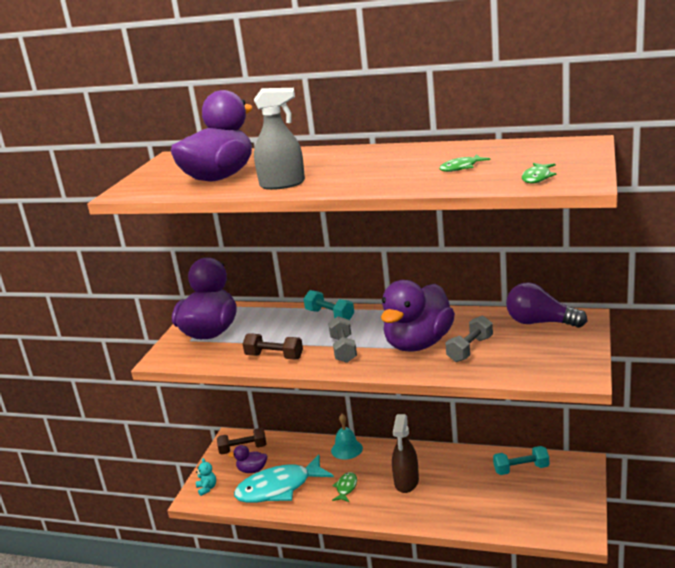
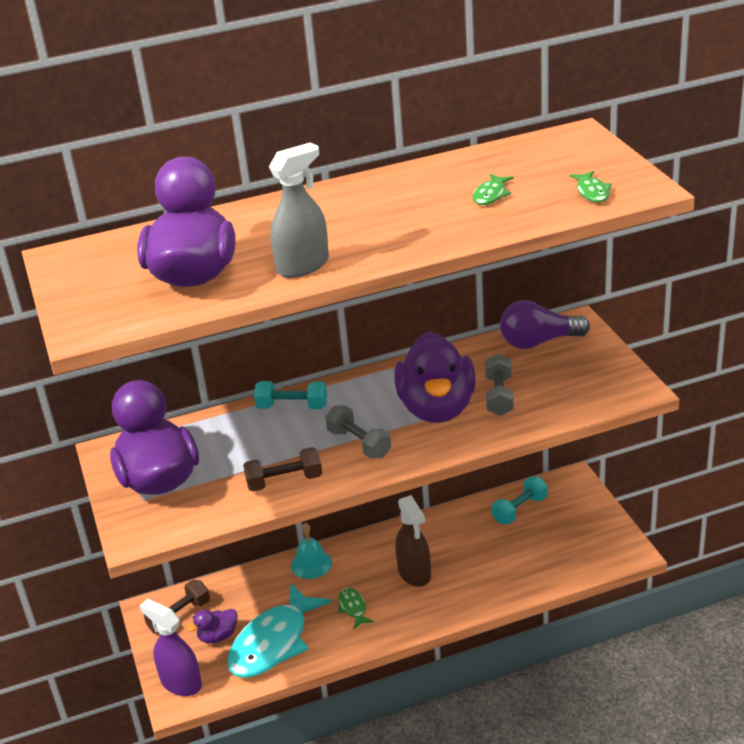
camera: 35 degrees left, 10 degrees up
(207, 488) = (181, 682): turquoise teddy bear -> purple spray bottle

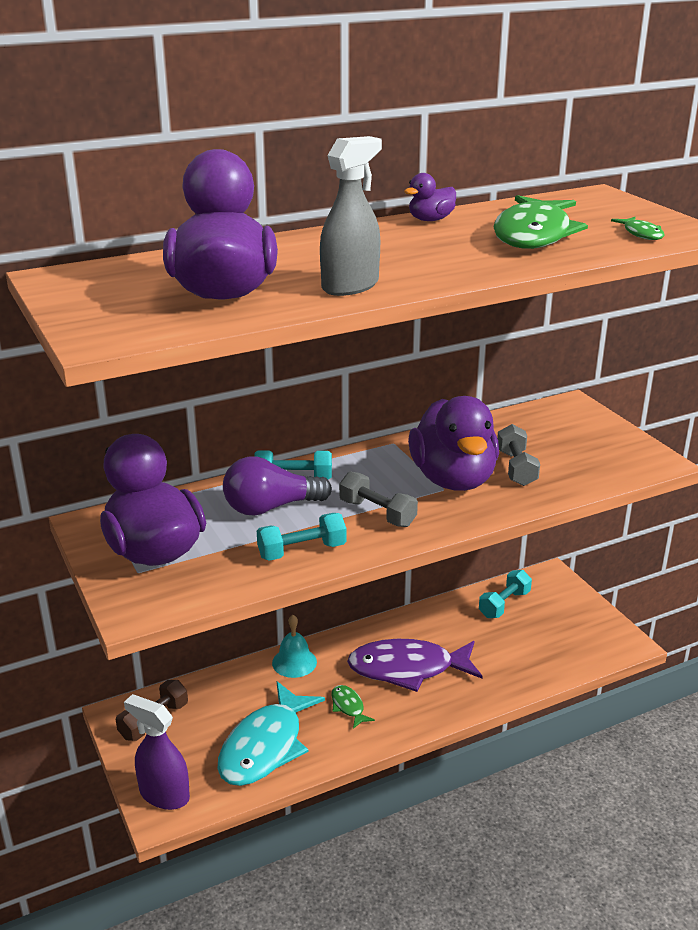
camera: 10 degrees left, 5 degrees down
(218, 636) = (201, 741): purple duck -> purple duck (430, 220)
(284, 481) = (302, 551): brown dumbbell -> turquoise dumbbell
(414, 573) = (408, 669): brown spray bottle -> purple fish
(491, 195) = (533, 235): green fish -> green fish, size x2.31
(538, 342) = (540, 420): purple light bulb -> purple light bulb (271, 507)

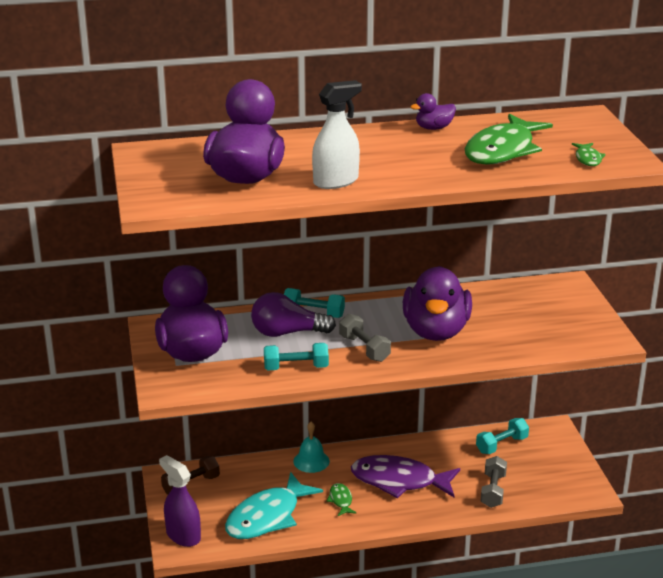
camera: 15 degrees right, 0 degrees up
(350, 286) = (336, 181): grey spray bottle -> white spray bottle
(516, 468) = (491, 329): grey dumbbell -> grey dumbbell (493, 491)

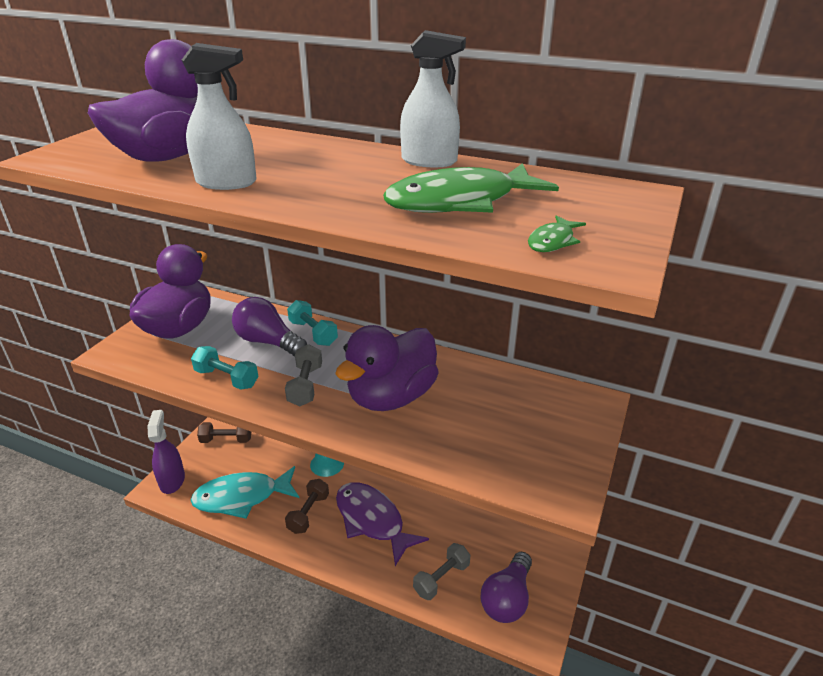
camera: 35 degrees right, 5 degrees up
(341, 500) = (308, 513): green fish -> brown dumbbell
(434, 128) = (429, 161): purple duck -> white spray bottle
(501, 445) = (497, 532): turquoise dumbbell -> none
(550, 480) = (507, 598): none -> purple light bulb

